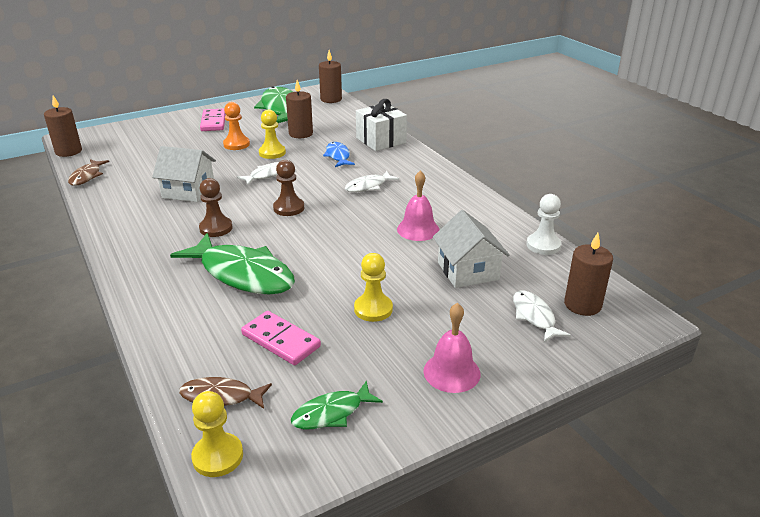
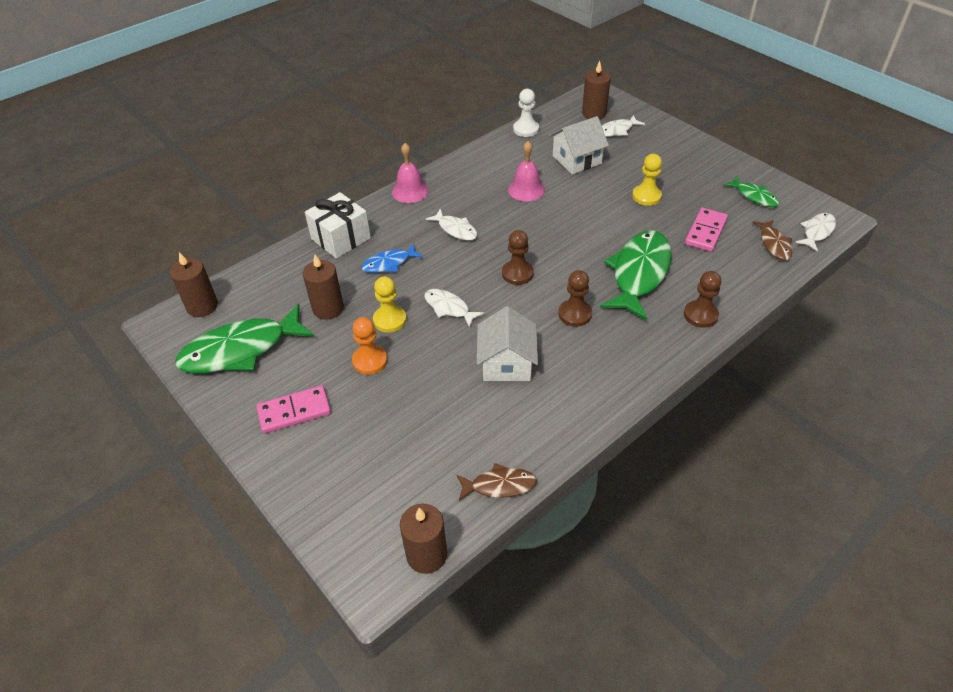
camera: 100 degrees left, 15 degrees up
(155, 299) = (700, 315): none -> brown pawn
(218, 456) = (817, 232): yellow pawn -> white fish
(451, 372) = (690, 157): pink bell -> pink bell (410, 191)

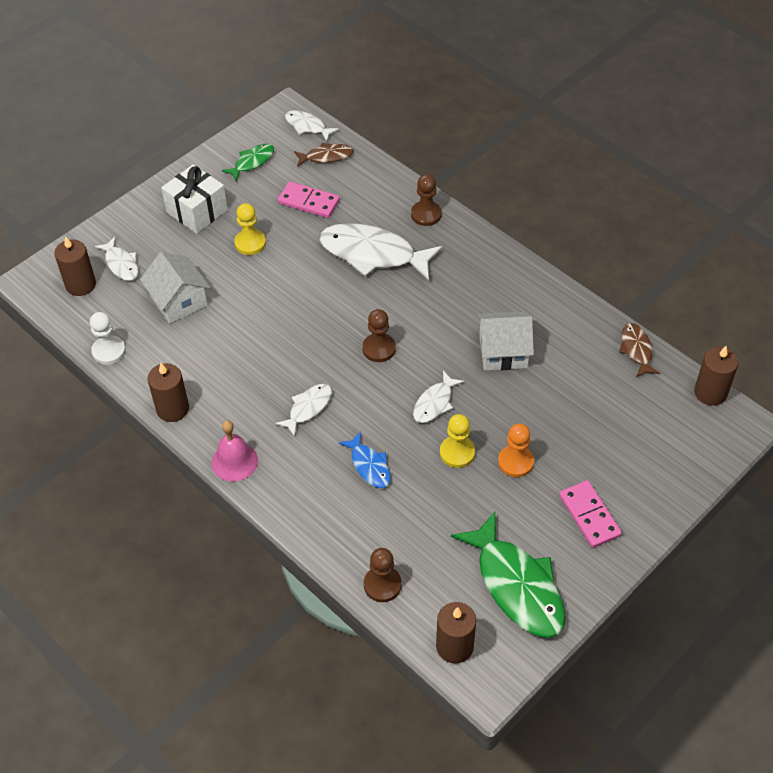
camera: 95 degrees left, 5 degrees up
(328, 308) = (446, 513): brown candle -> brown candle (172, 409)
(341, 238) = (327, 522): white gift -> white gift (197, 211)
(526, 189) = (235, 346): pink bell -> none
(575, 314) = (433, 302): brown pawn -> brown pawn (382, 585)
(639, 273) = (373, 254): green fish -> white fish

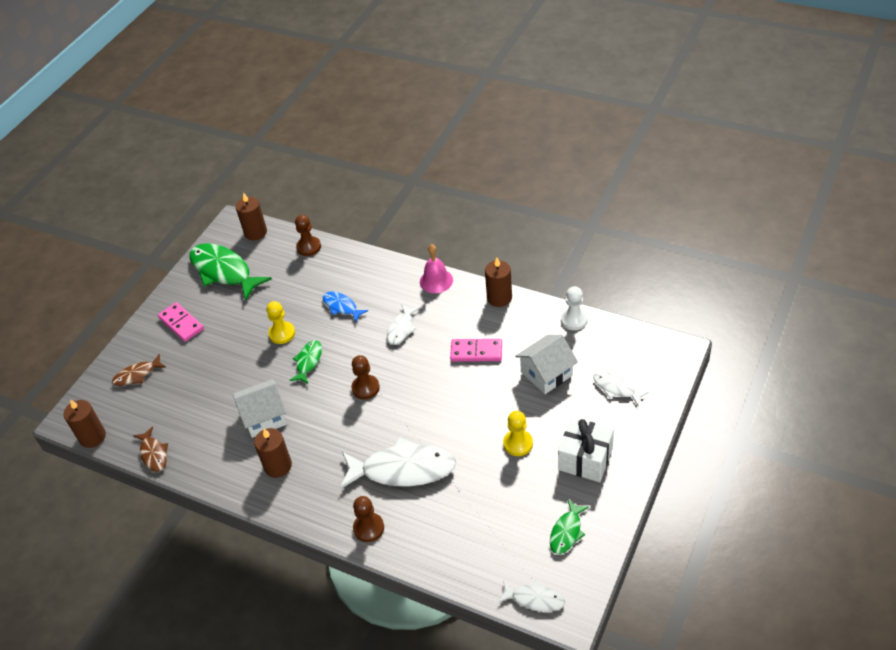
camera: 165 degrees right, 5 degrees down
(80, 285) = (636, 361): brown candle -> brown candle (278, 466)
(179, 301) = (546, 373): white house -> white house turned 75 degrees counterclockwise
(309, 202) = (487, 504): pink domino -> pink domino (476, 352)
(326, 156) = (495, 565): brown fish -> brown fish (137, 375)
(434, 403) = (308, 361): white fish -> green fish
(515, 462) = (238, 340): orange pawn -> none

